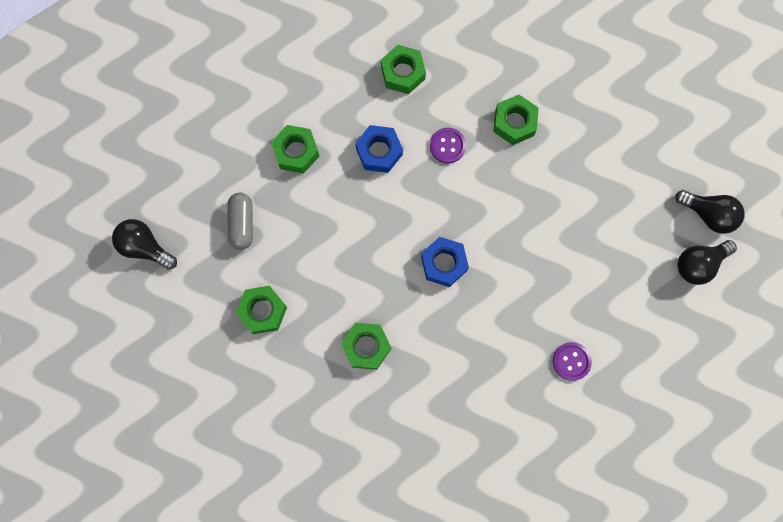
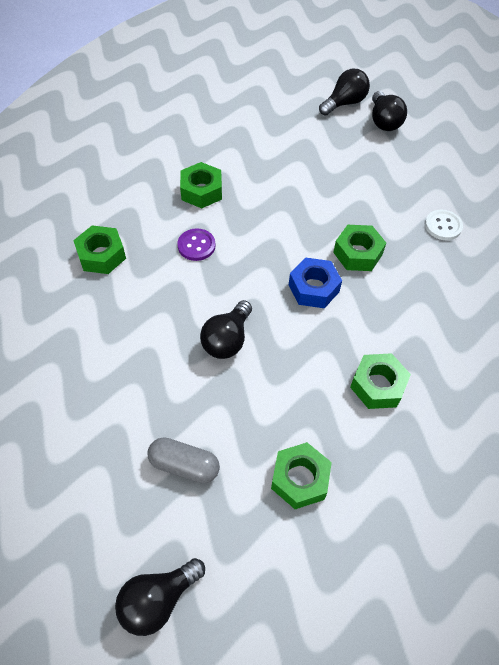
camera: 70 degrees left, 20 degrees down
(296, 152) = (129, 378): green nut -> green nut (357, 253)
(361, 211) = (227, 340): none -> black light bulb
(379, 151) = (171, 302): blue nut -> none
(571, 361) = (443, 226): purple button -> white button

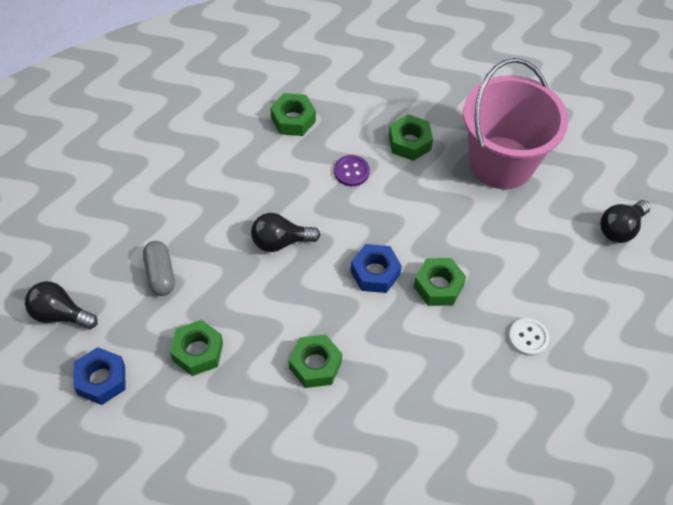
camera: 55 degrees right, 0 degrees up
(271, 149) = (501, 163): none -> pink bucket
(272, 596) = (101, 380): none -> blue nut
(344, 103) = (614, 186): black light bulb -> none

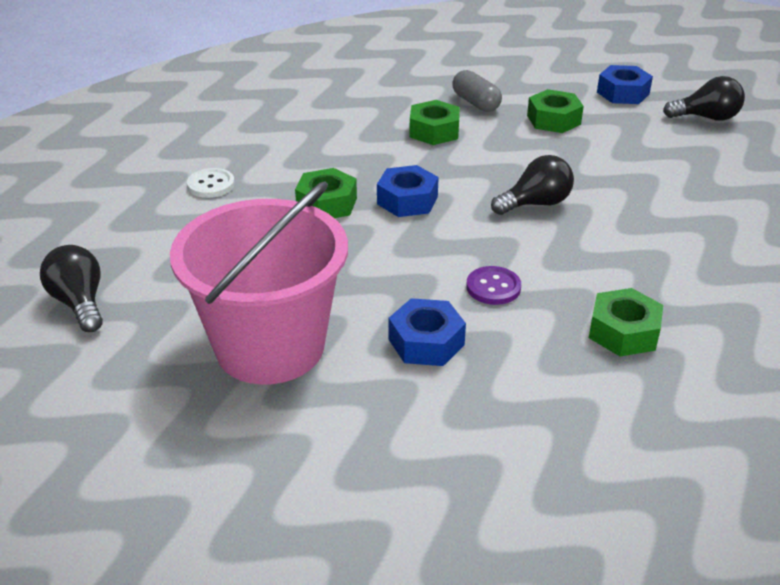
camera: 165 degrees right, 20 degrees down
(160, 274) = (642, 157): grey capsule -> grey capsule (476, 103)
(409, 142) = (426, 342): green nut -> blue nut
(620, 229) = (80, 303): black light bulb -> black light bulb turned 60 degrees counterclockwise

